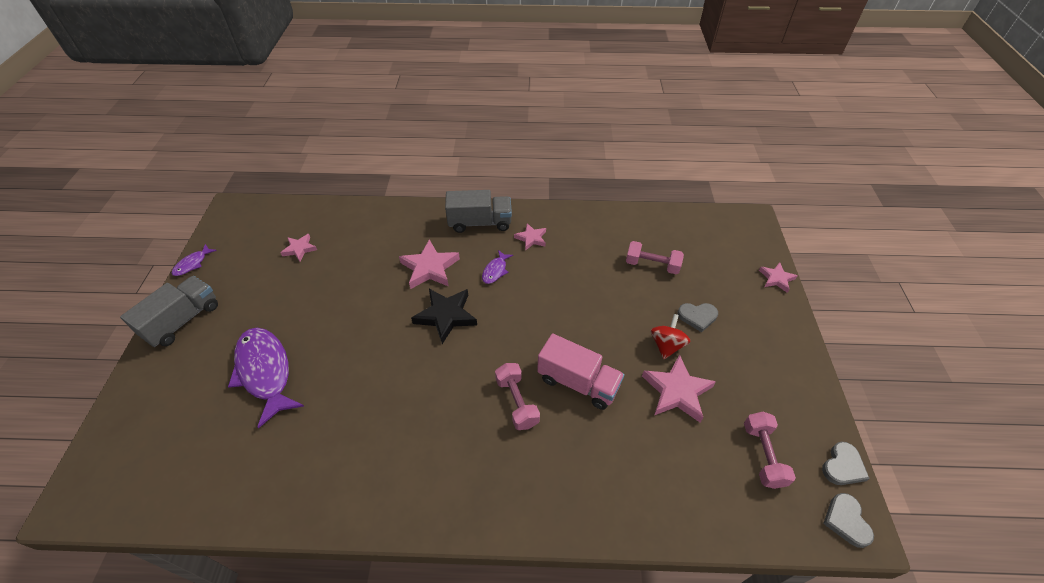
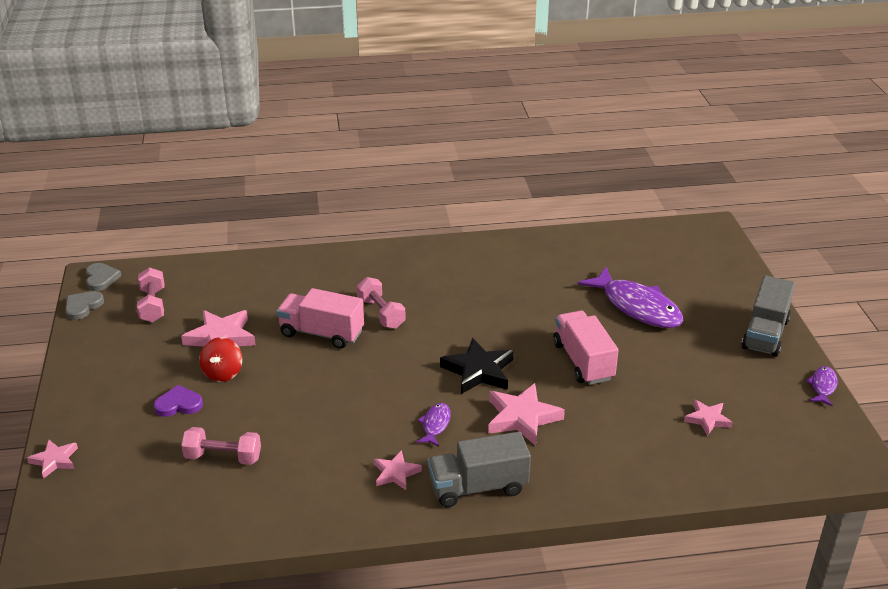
camera: 170 degrees right, 15 degrees down
(355, 313) = (583, 361): none -> pink truck
(697, 317) = (178, 404): grey heart -> purple heart

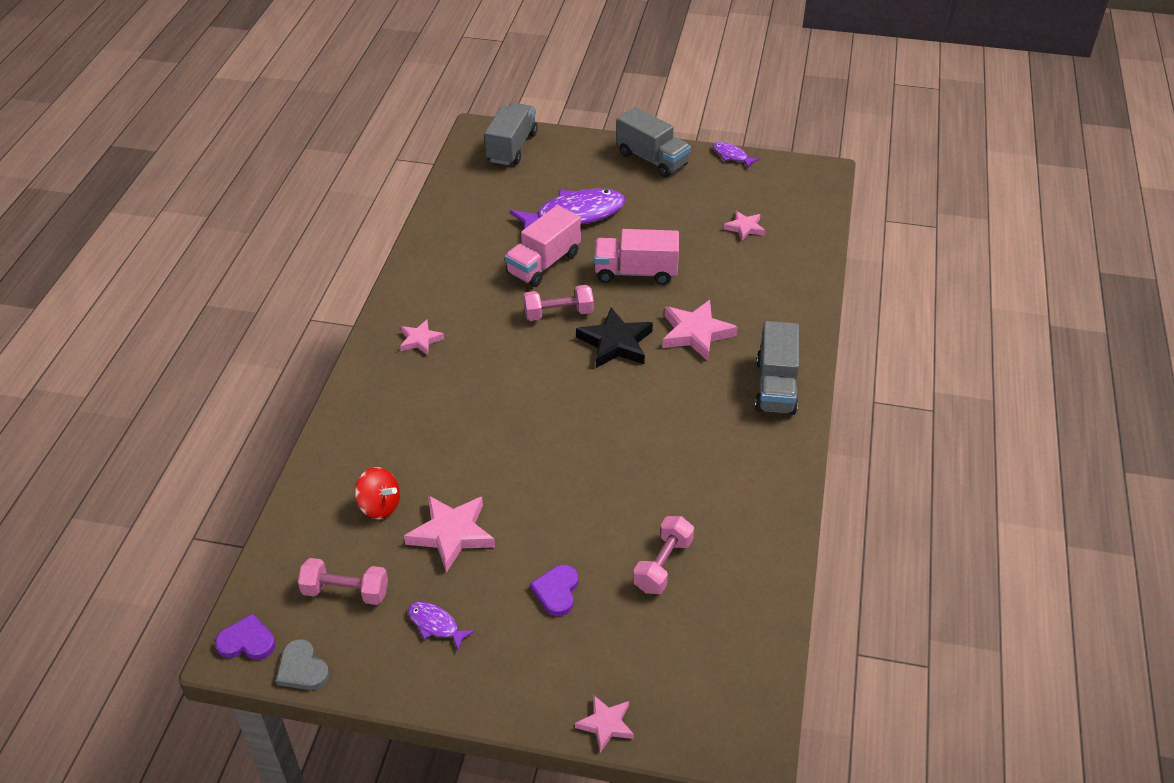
camera: 70 degrees left, 10 degrees up
(101, 278) = (247, 641): grey heart -> purple heart
(223, 373) = (519, 542): red spinning top -> red spinning top (379, 506)
(322, 333) = (492, 444): pink truck -> pink truck (543, 263)
(381, 313) = (483, 389): pink dumbbell -> pink dumbbell (558, 313)
(396, 473) = (737, 436): pink star -> pink star (420, 340)
(435, 425) = (681, 393): purple fish -> purple fish (436, 625)
(704, 249) = (512, 147): none -> grey truck

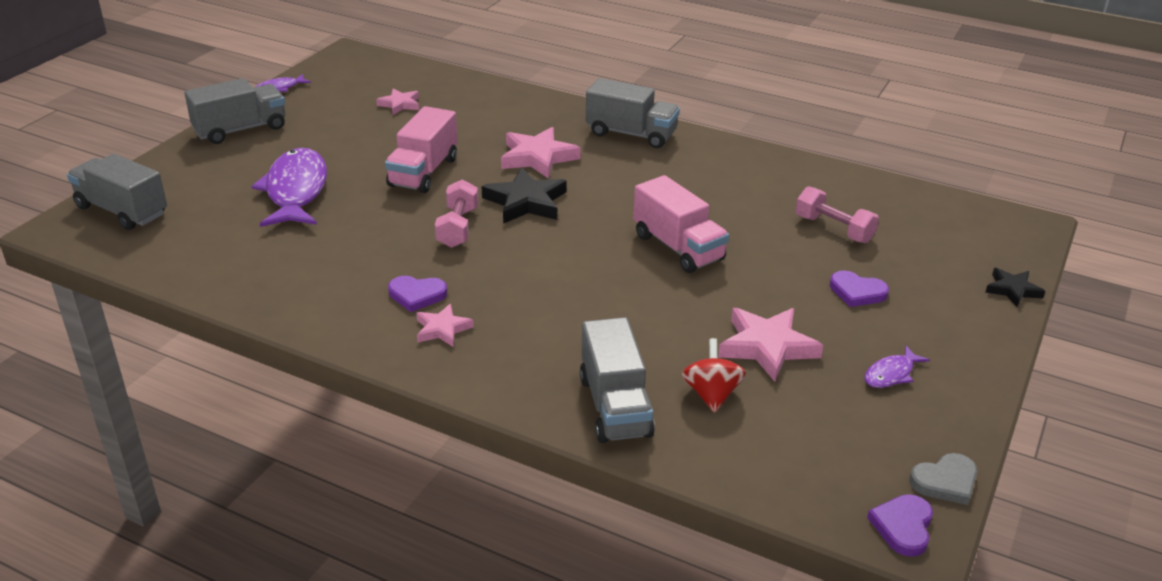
camera: 75 degrees left, 10 degrees down
(345, 592) = (837, 435): pink dumbbell -> none
(352, 452) = (614, 406): none -> grey truck
(379, 506) = (711, 394): red spinning top -> red spinning top turned 45 degrees counterclockwise
(458, 316) = (417, 295): none -> purple heart
(543, 263) = (365, 224): pink truck -> pink truck (678, 247)
(606, 724) = (1012, 290): pink star -> black star

